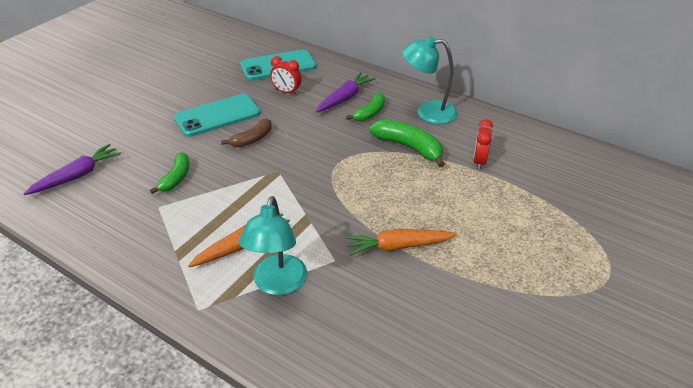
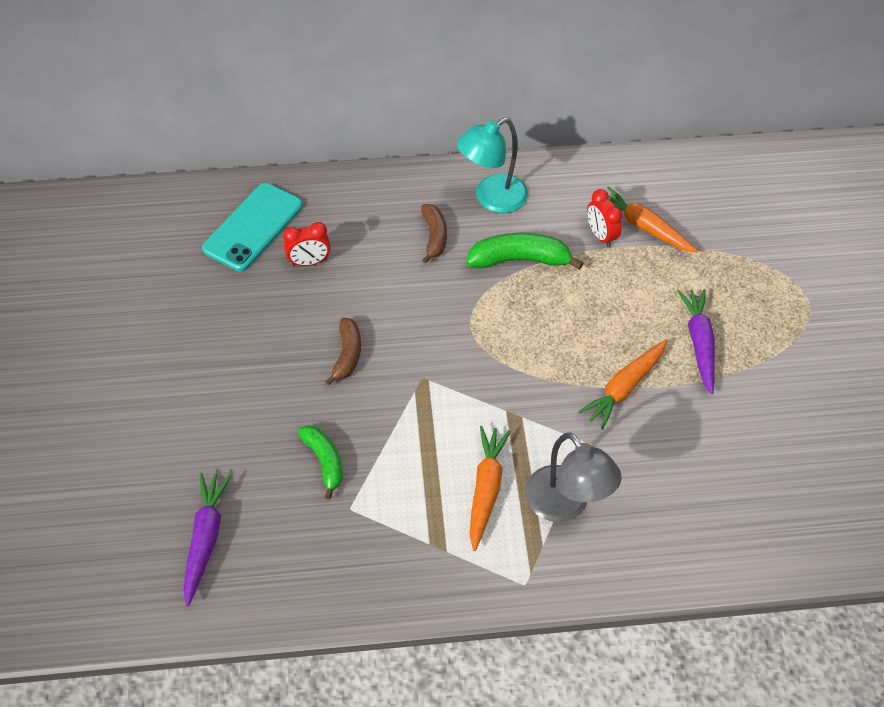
camera: 40 degrees left, 15 degrees up
(217, 116) = (268, 347): turquoise phone -> none
(277, 284) = (565, 505): turquoise lamp -> grey lamp
(345, 98) = (385, 231): purple carrot -> purple carrot (699, 342)
(370, 113) = (434, 236): green banana -> brown banana
(517, 171) = (643, 226): none -> orange carrot

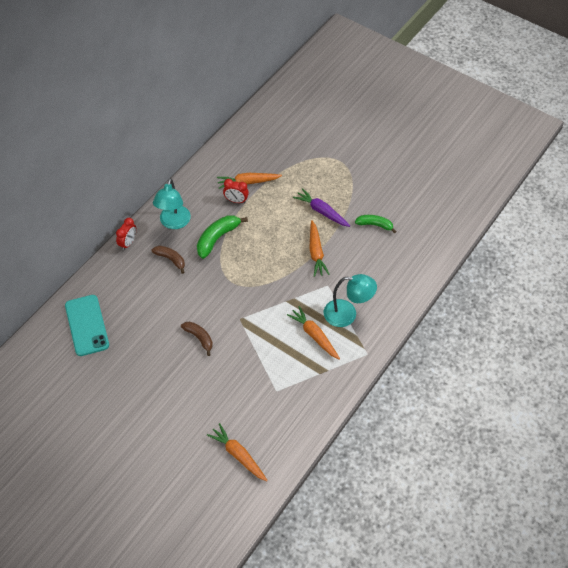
camera: 50 degrees left, 0 degrees up
(206, 538) = (238, 455): purple carrot -> orange carrot
(309, 262) = (132, 317): red clock -> red clock (128, 243)
(324, 461) = (244, 384): green banana -> green banana (375, 225)
(565, 505) = (347, 314): grey lamp -> turquoise lamp

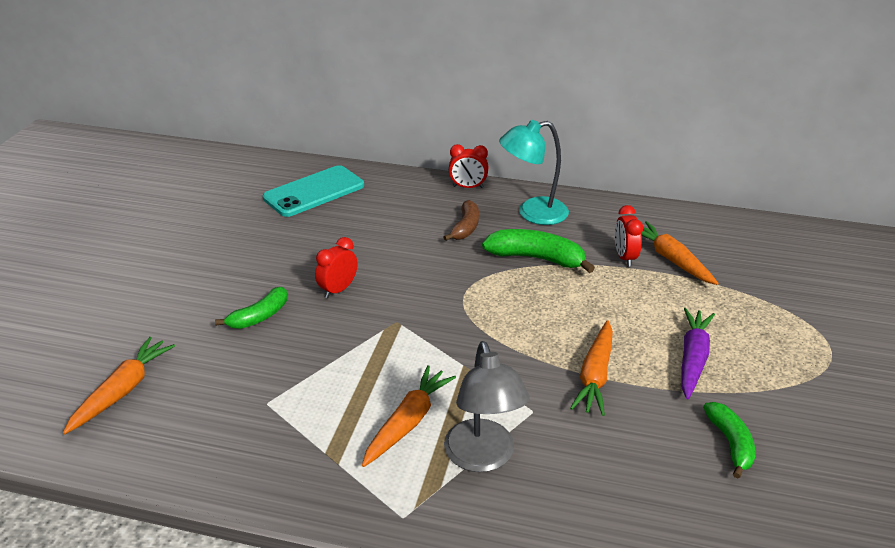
camera: 70 degrees right, 20 degrees down
(199, 338) = (338, 290): brown banana -> red clock
(205, 381) = (259, 316): none -> green banana
(316, 252) = (595, 375): orange carrot -> orange carrot turned 45 degrees counterclockwise
(347, 314) = (483, 458): turquoise lamp -> grey lamp

